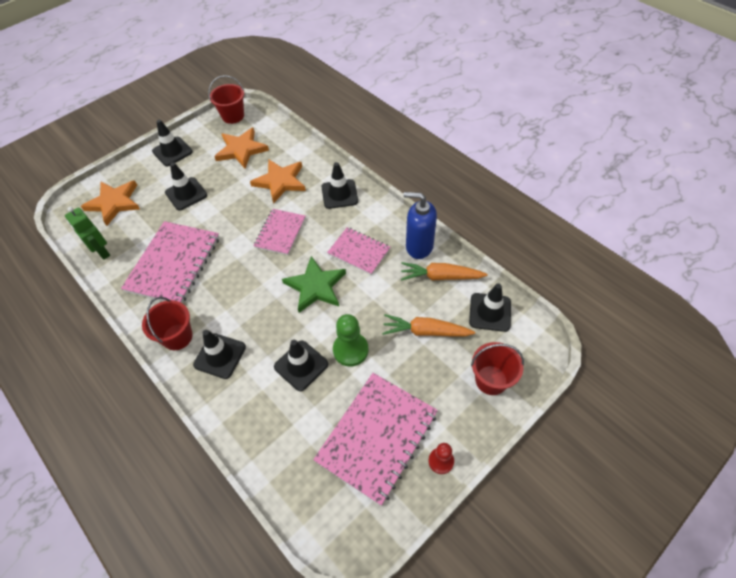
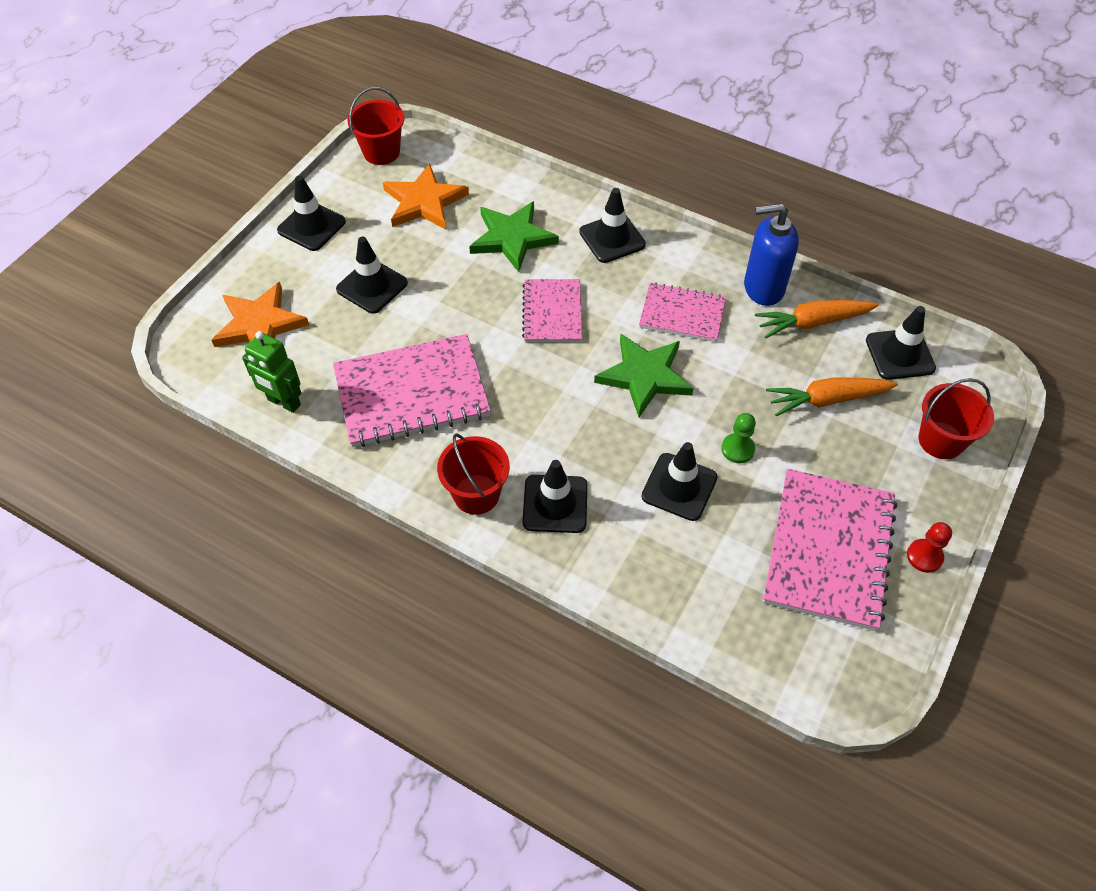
camera: 20 degrees left, 0 degrees up
(174, 264) = (412, 393): pink notebook -> pink notebook turned 75 degrees clockwise
(280, 182) = (512, 238): orange star -> green star
(350, 350) = (737, 449): green pawn -> green pawn, size x0.63

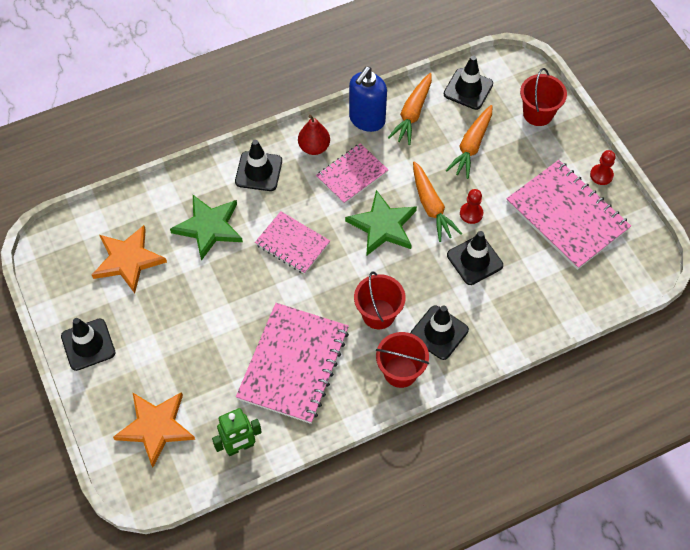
camera: 55 degrees left, 5 degrees up
(372, 286) = (180, 337): black traffic cone -> none
(381, 152) = (53, 259): red bucket -> red bucket (378, 314)
(684, 265) = (314, 147): none -> red pear
(710, 406) = (431, 206): none -> orange carrot
(737, 449) = (471, 213): green pawn -> red pawn

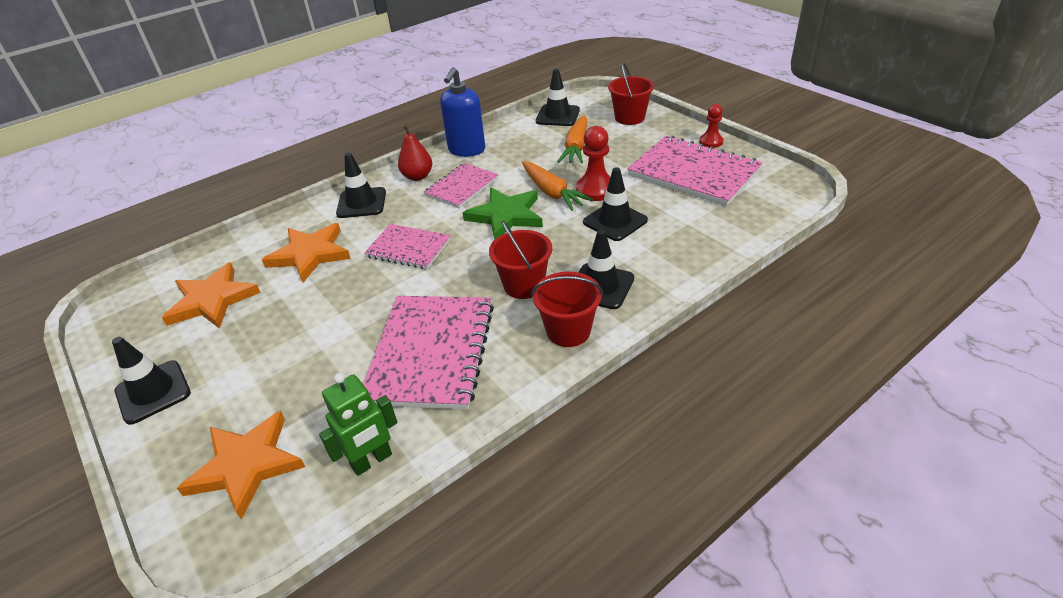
camera: 10 degrees left, 20 degrees down
(209, 227) = (310, 254): green star -> orange star
(412, 113) = (510, 138): orange carrot -> none
(471, 213) = (596, 189): red pawn -> red pawn, size x1.59

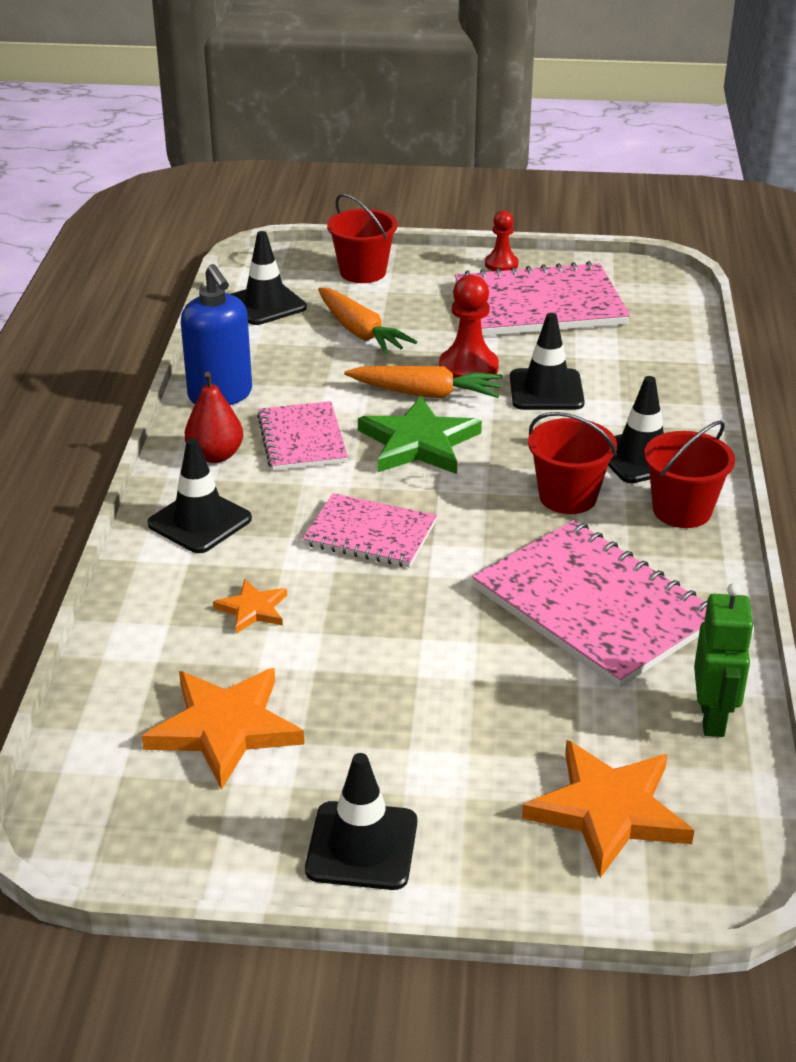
camera: 50 degrees left, 5 degrees down
(310, 254) = (253, 609): orange star -> orange star, size x0.52
(408, 248) = (370, 534): pink notebook -> pink notebook turned 45 degrees clockwise

